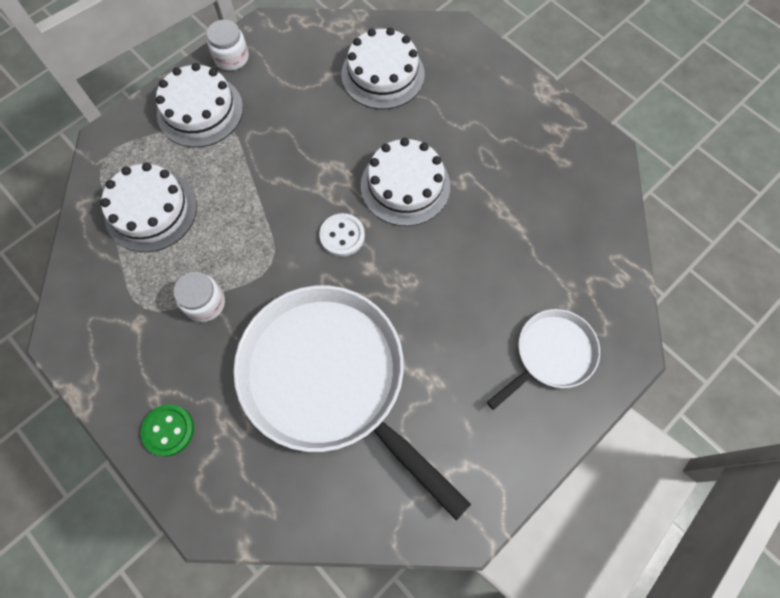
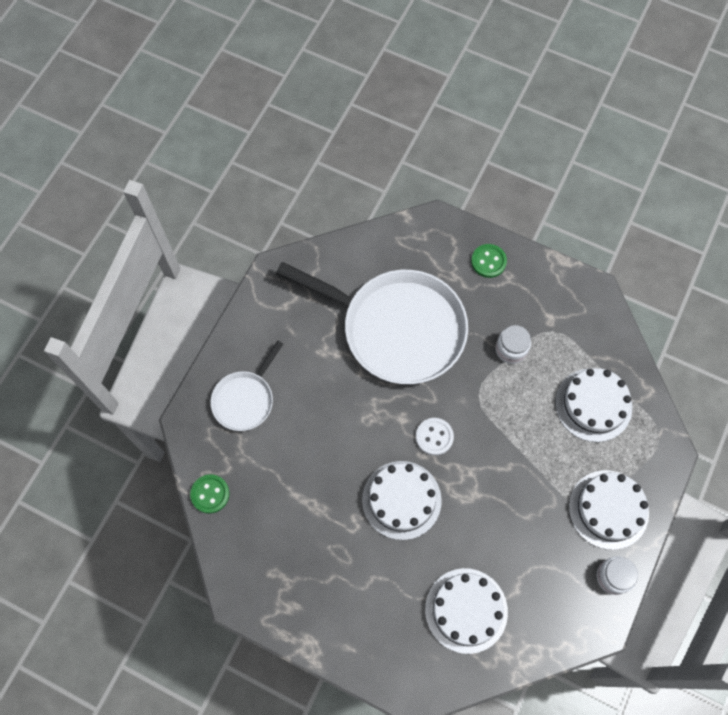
camera: 160 degrees right, 0 degrees up
(617, 259) = (210, 494): none -> green button

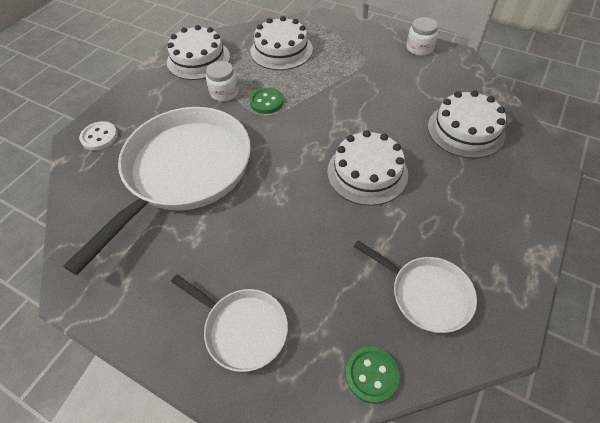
camera: 85 degrees left, 15 degrees down
(273, 542) = (426, 294): none -> white pan
(434, 437) = (303, 146): white button -> white button (99, 137)
(488, 261) = (134, 103): green button -> green button (266, 102)
(608, 509) = (367, 47): white cake -> white cake (198, 59)

